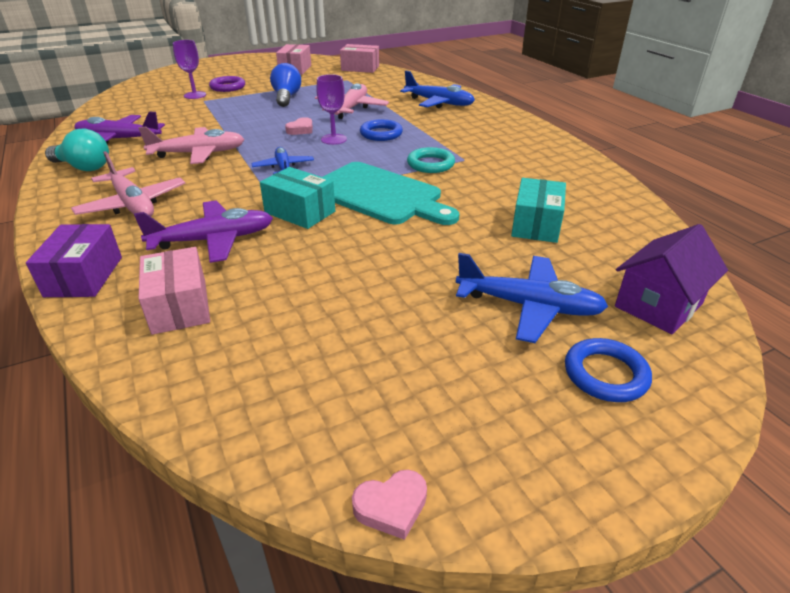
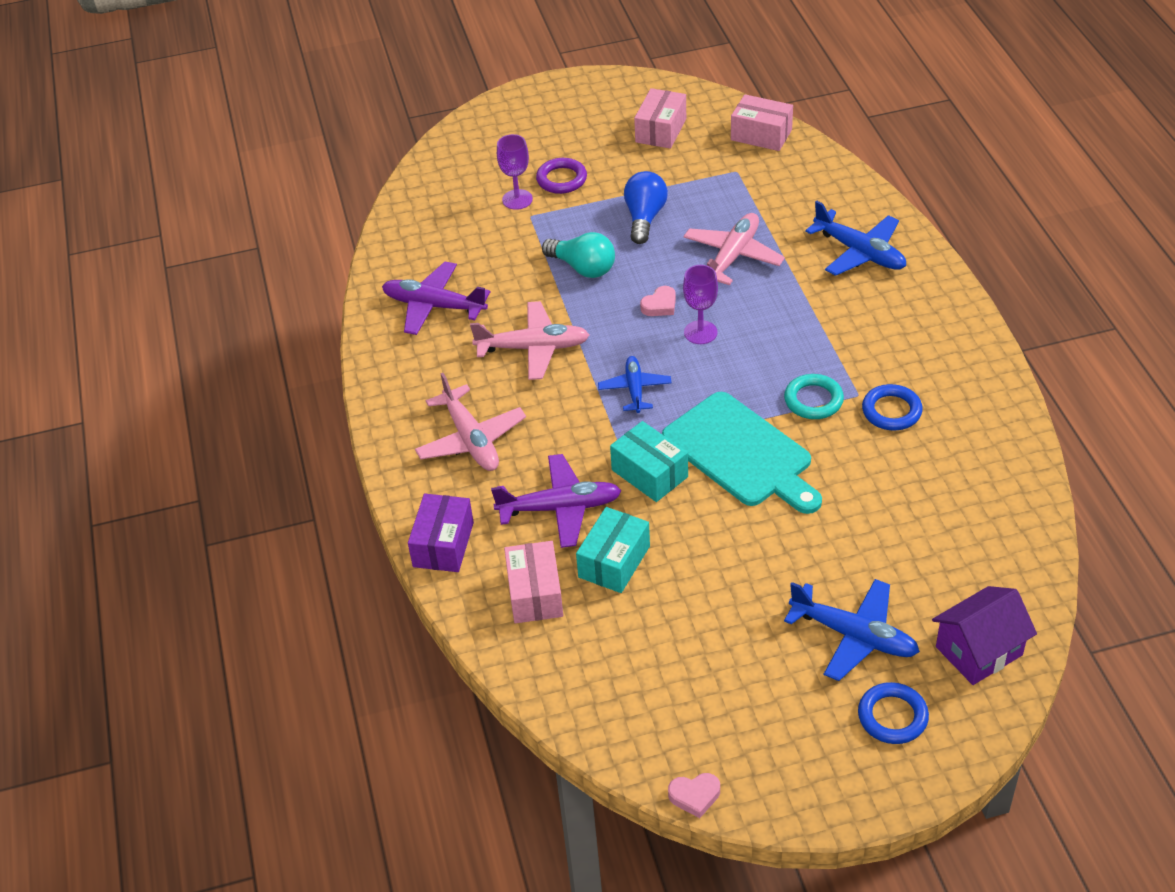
camera: 15 degrees right, 10 degrees up
(84, 167) = (404, 363): turquoise light bulb -> turquoise light bulb (583, 268)
(381, 134) = (763, 326): blue ring -> blue ring (891, 411)
(536, 224) = (903, 525): turquoise box -> turquoise box (614, 561)

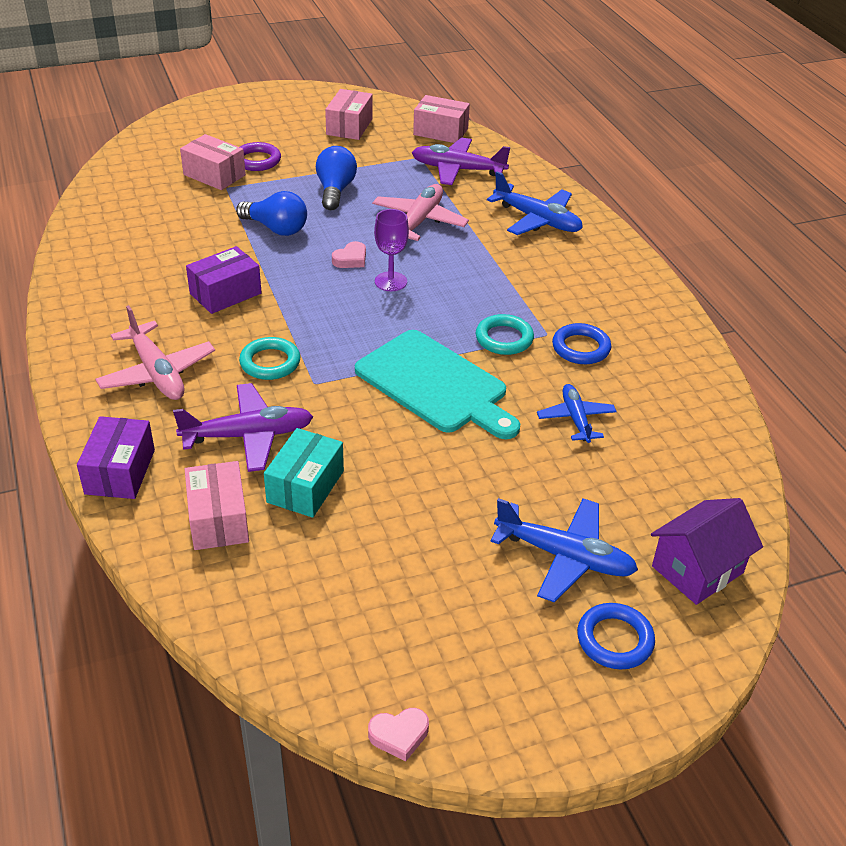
camera: 10 degrees left, 5 degrees down
(434, 306) = (127, 258): purple plane -> purple plane (457, 169)
(517, 199) = (214, 175): purple goblet -> pink box
(533, 348) = (225, 293): pink plane -> purple box
(579, 428) = (270, 362): none -> turquoise ring
(583, 268) = (276, 228): turquoise light bulb -> blue light bulb
(635, 389) = (327, 328): blue plane -> blue plane (576, 419)
(649, 473) = (342, 403): turquoise box -> none

